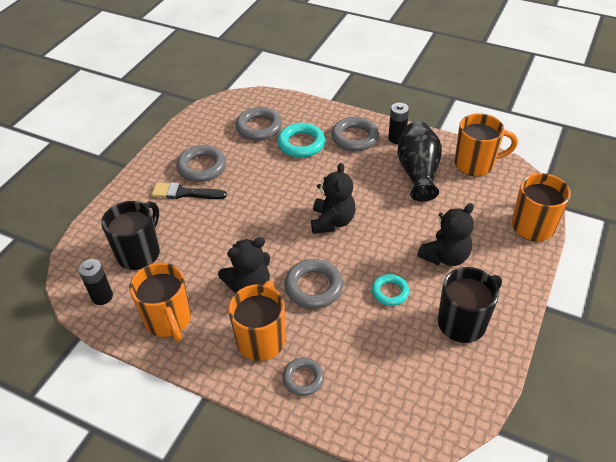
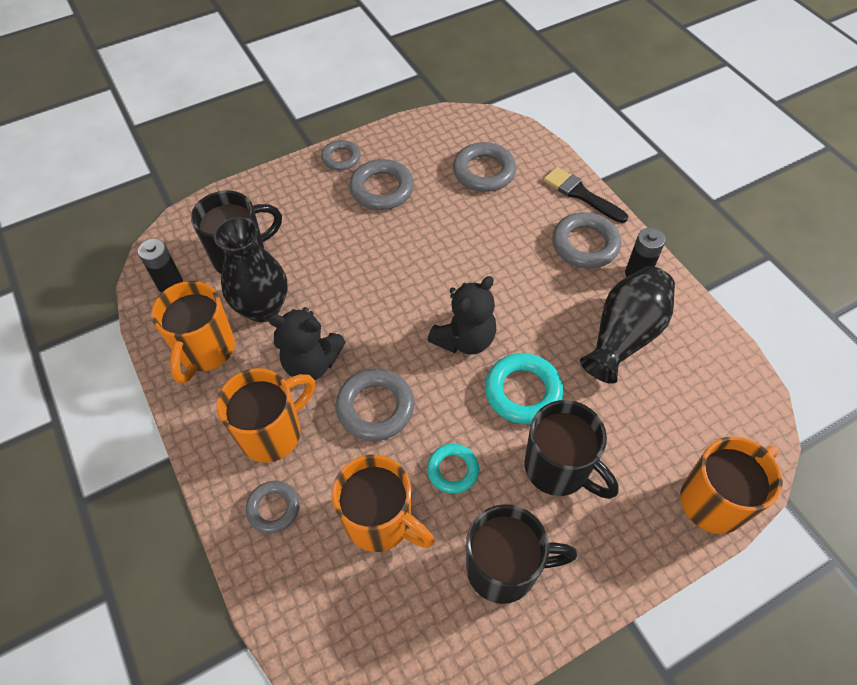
camera: 35 degrees right, 10 degrees up
(156, 162) = (341, 158): none -> grey ring
(185, 193) = (339, 211): black brush -> black brush (581, 194)
(185, 274) = (263, 308): none -> black vase
(301, 144) = (514, 218): turquoise ring -> turquoise ring (523, 391)
(445, 256) = (558, 468): black teddy bear -> black mug
(475, 164) = (712, 367): orange mug -> orange mug (380, 521)

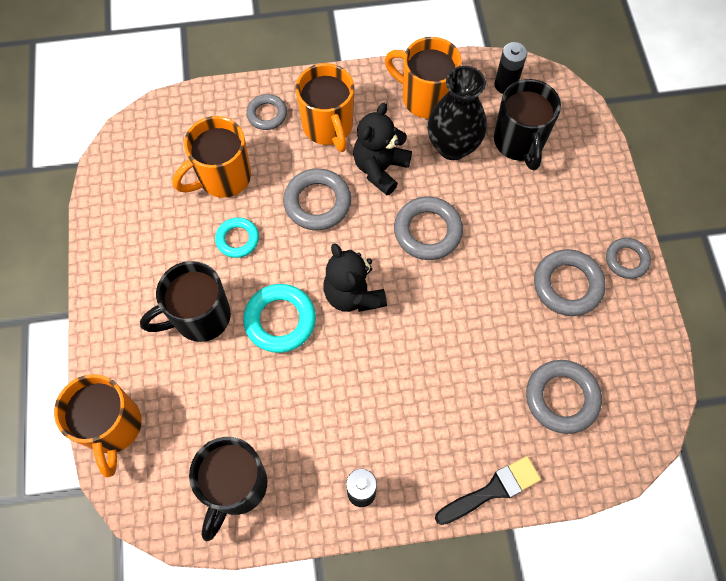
camera: 110 degrees right, 10 degrees up
(504, 568) = (147, 245): black mug -> black mug (236, 487)
(585, 244) = (420, 458): grey ring -> grey ring (427, 231)
(624, 335) = (296, 438): black vase -> none

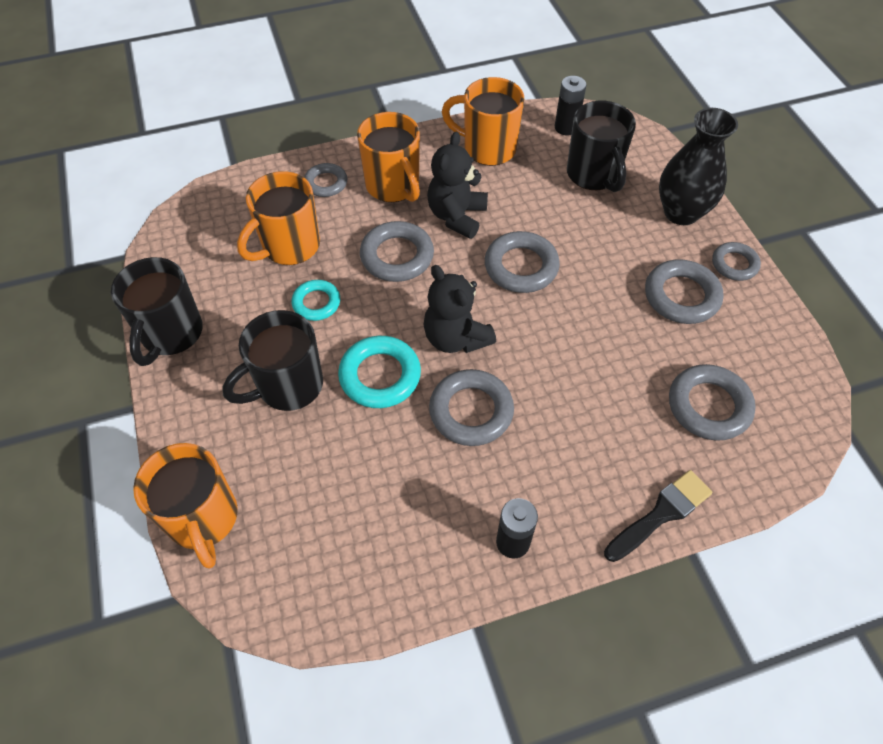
camera: 10 degrees left, 10 degrees down
(236, 487) = (363, 561): black mug -> black mug (171, 334)
(352, 367) = (471, 411): none -> grey ring
(452, 146) = (527, 187): black vase -> black vase (681, 212)

